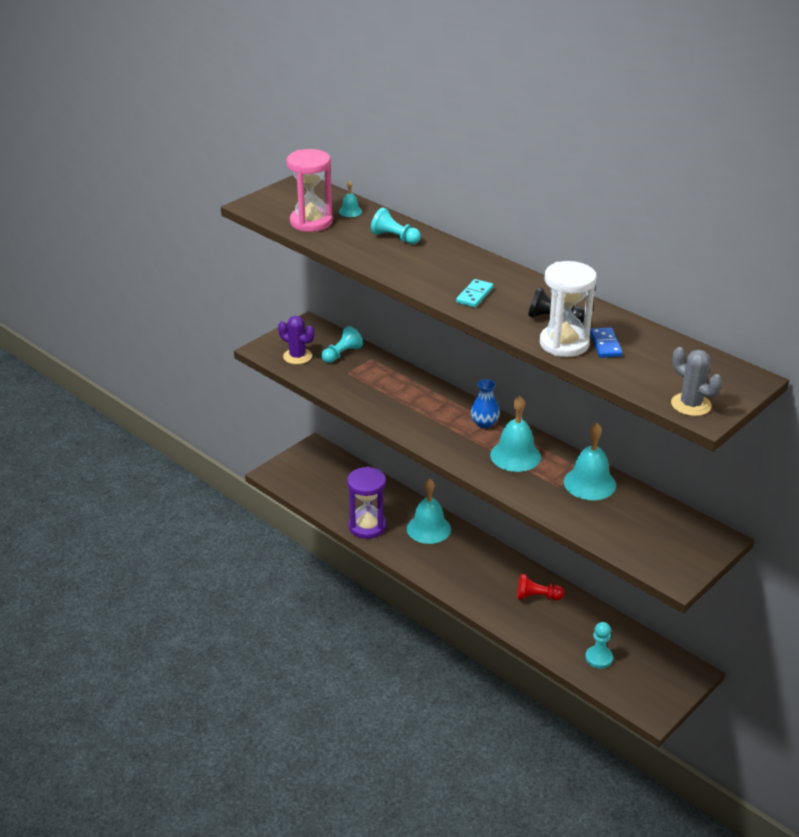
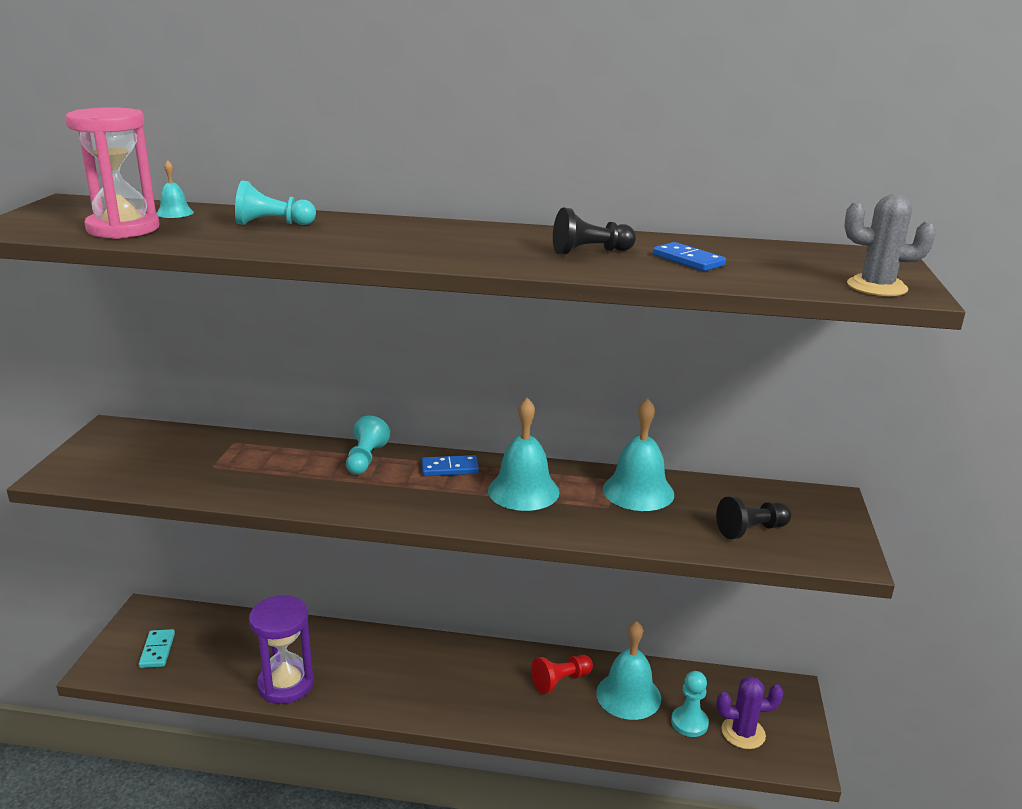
camera: 35 degrees left, 10 degrees down
(297, 356) = (120, 468): purple cactus -> purple cactus (743, 733)
(342, 354) = (187, 448): turquoise pawn -> turquoise pawn (365, 459)
(428, 528) = (369, 654): turquoise bell -> turquoise bell (628, 695)
(474, 295) = (458, 251): turquoise domino -> turquoise domino (157, 650)
(484, 423) = (449, 468): blue vase -> blue domino
(564, 344) = (641, 269): white hourglass -> none
(634, 536) = (751, 530): none -> black pawn

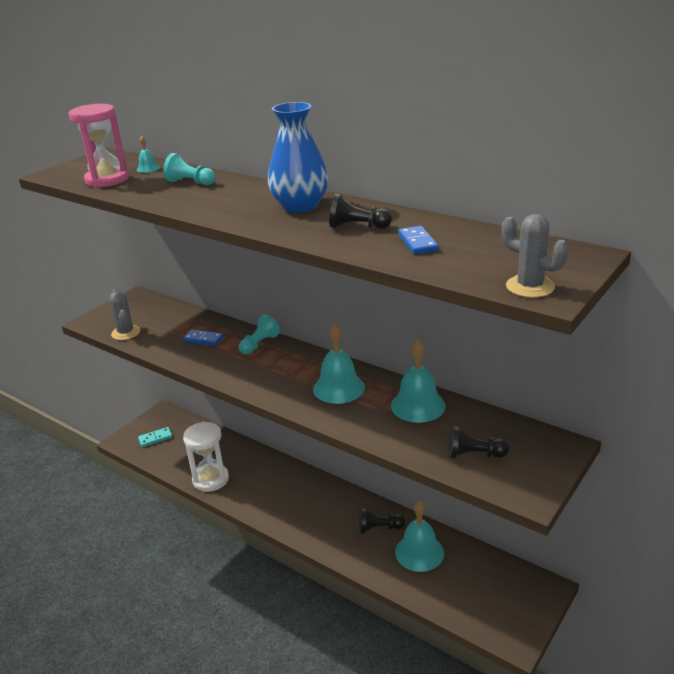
camera: 30 degrees right, 5 degrees up
(137, 479) = (125, 333): none -> grey cactus
(157, 650) = (155, 438): turquoise domino -> turquoise domino turned 45 degrees clockwise
(286, 684) = (210, 479): purple hourglass -> white hourglass
(449, 468) = (305, 361): blue domino -> blue domino (203, 339)
(479, 237) = (300, 206): none -> blue vase
(560, 681) = (379, 528): red pawn -> black pawn
(689, 723) = (449, 585): turquoise pawn -> none
(743, 733) = (485, 606): purple cactus -> none

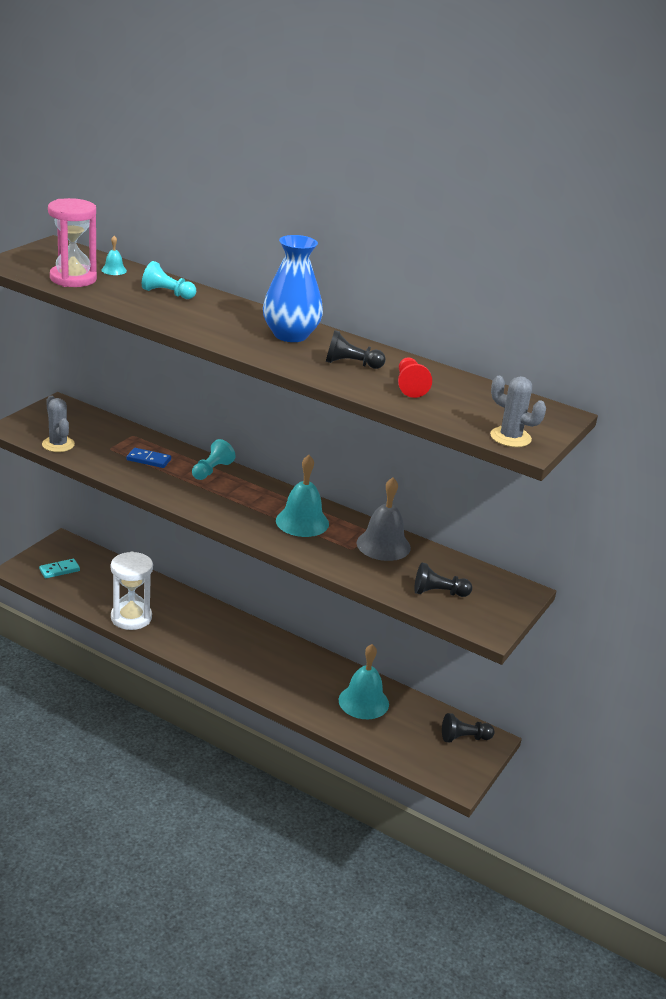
camera: 10 degrees left, 0 degrees up
(379, 528) = (321, 677): black pawn -> black pawn (464, 738)
(418, 242) = (410, 386): blue domino -> red pawn
(418, 405) = (383, 545): turquoise bell -> grey bell

